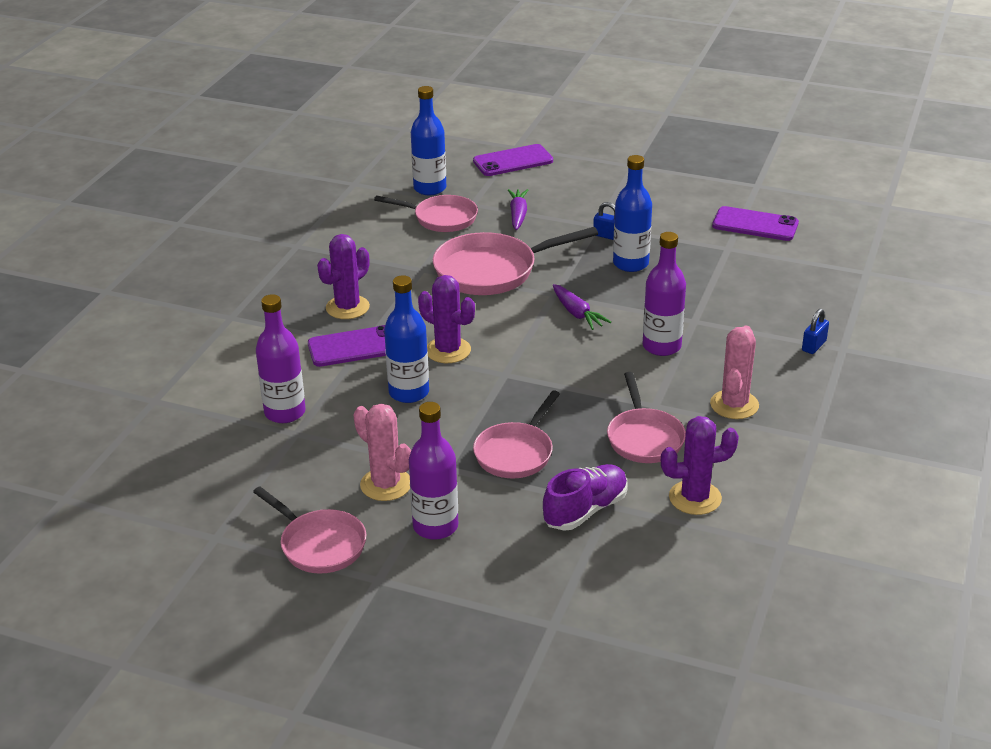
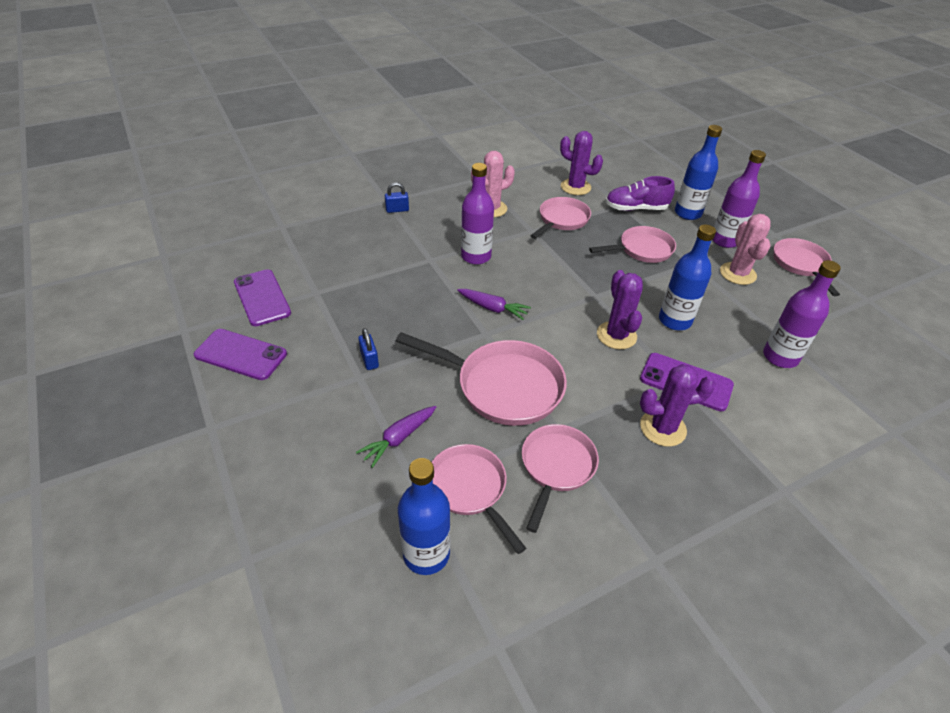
camera: 140 degrees left, 10 degrees up
(400, 252) = (556, 467): none -> pink pan
(513, 161) = (288, 532): purple phone -> purple phone (240, 355)
(577, 314) = (493, 308): purple carrot -> purple carrot turned 105 degrees clockwise
(630, 264) = (396, 323): blue bottle -> blue bottle (687, 213)

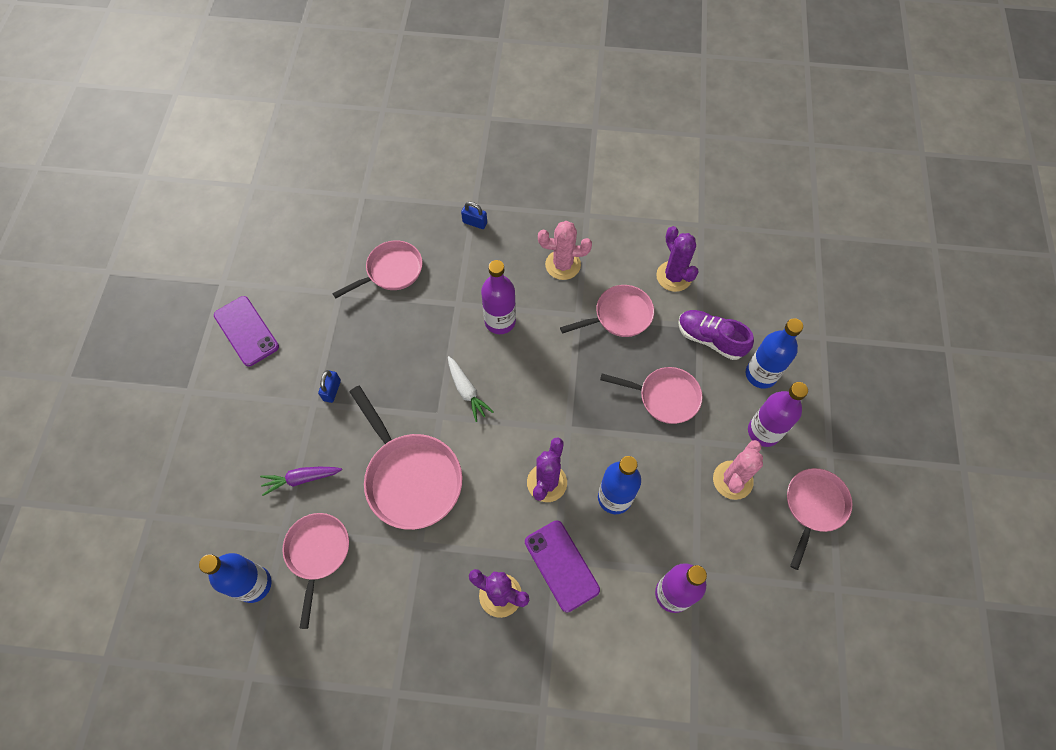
camera: 35 degrees right, 20 degrees up
(262, 298) = (296, 277): purple phone -> none
(493, 308) = (467, 391): purple carrot -> white carrot
(556, 467) = (390, 575): pink pan -> pink pan (391, 271)

